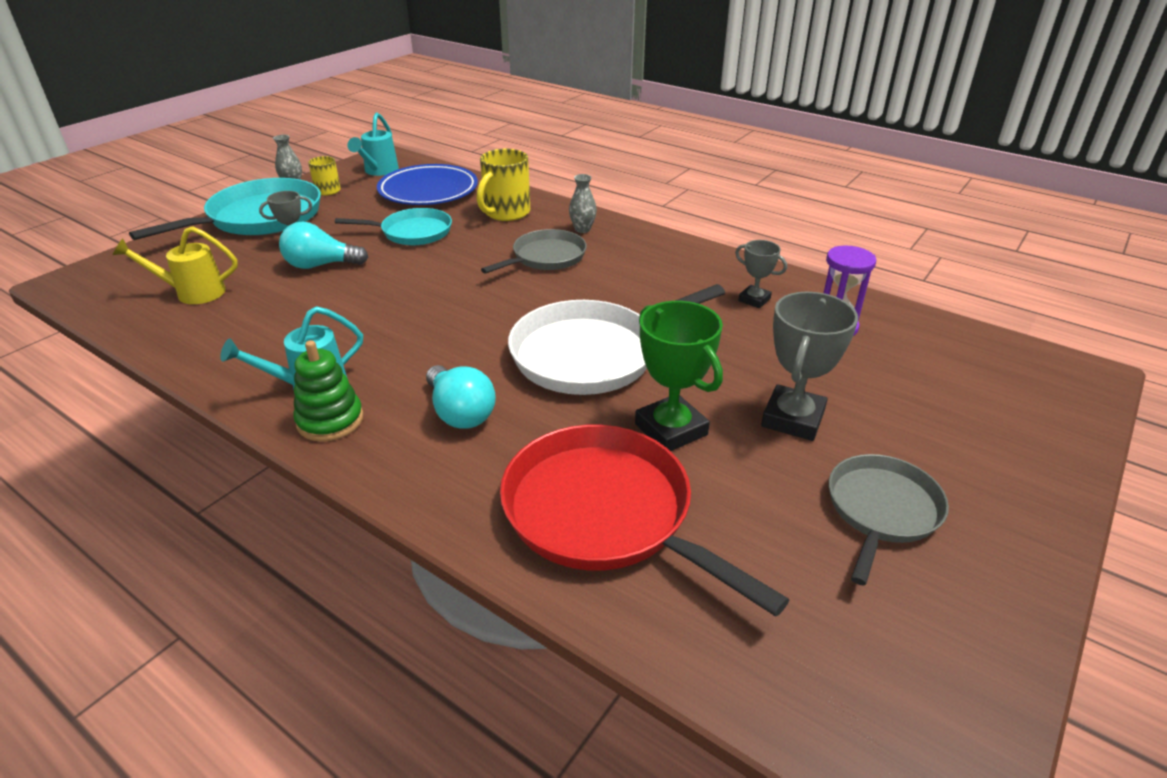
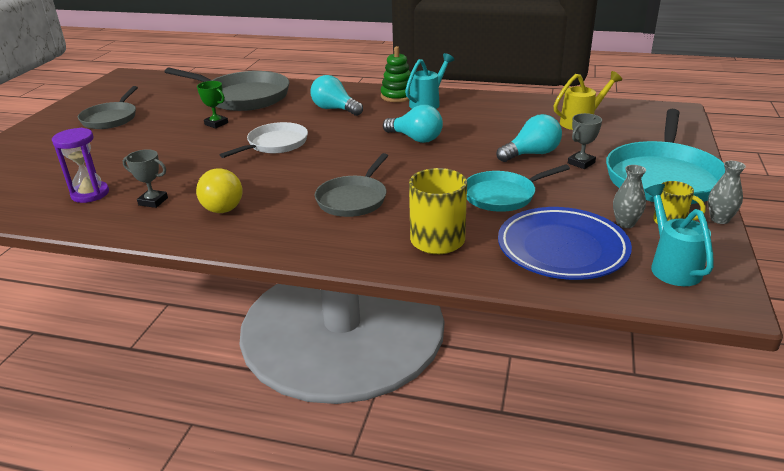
camera: 160 degrees right, 5 degrees down
(409, 317) = (415, 139): none -> turquoise light bulb
(582, 229) = (337, 237): grey vase -> grey vase (625, 223)
(591, 354) = (275, 144): white pan -> white pan, size x0.61
(604, 513) = (243, 97): red pan -> grey pan
(671, 429) = (216, 124): green trophy -> green trophy, size x0.57
(676, 280) = (223, 204): none -> yellow light bulb
(793, 419) = (144, 139): grey trophy -> none

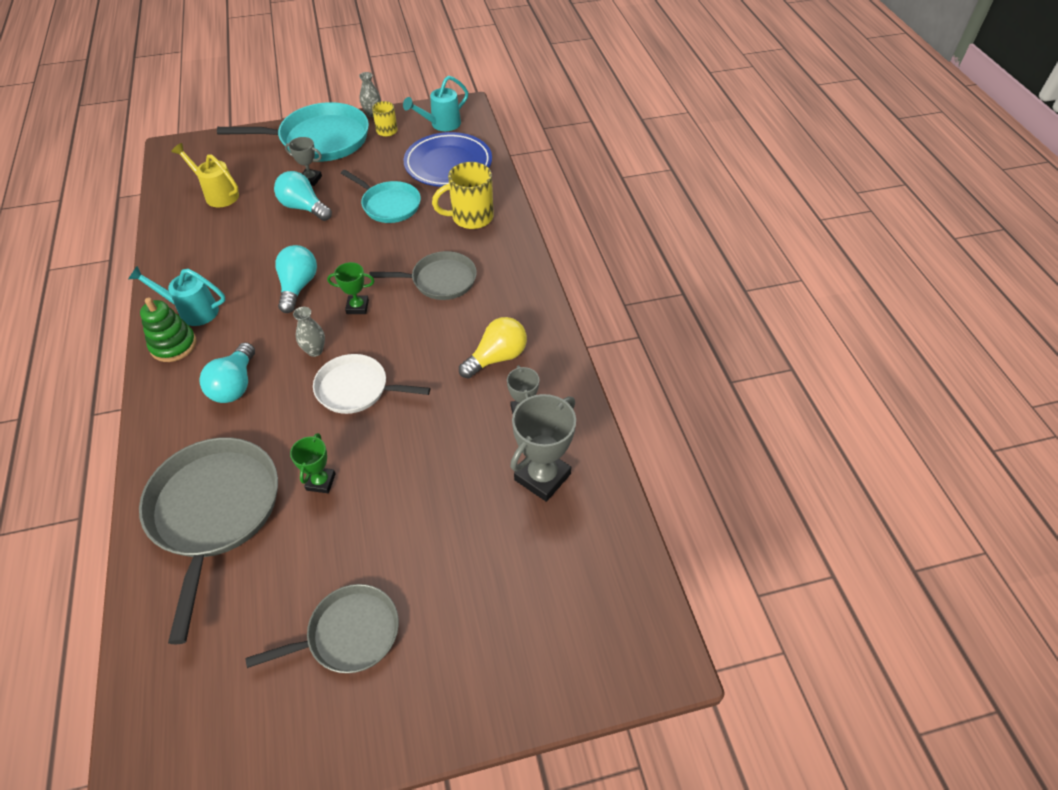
camera: 120 degrees left, 20 degrees up
(90, 194) = (542, 477): purple hourglass -> grey trophy
(363, 157) = (357, 307): none -> green trophy
(625, 223) = (399, 146): grey vase -> grey vase (315, 350)

